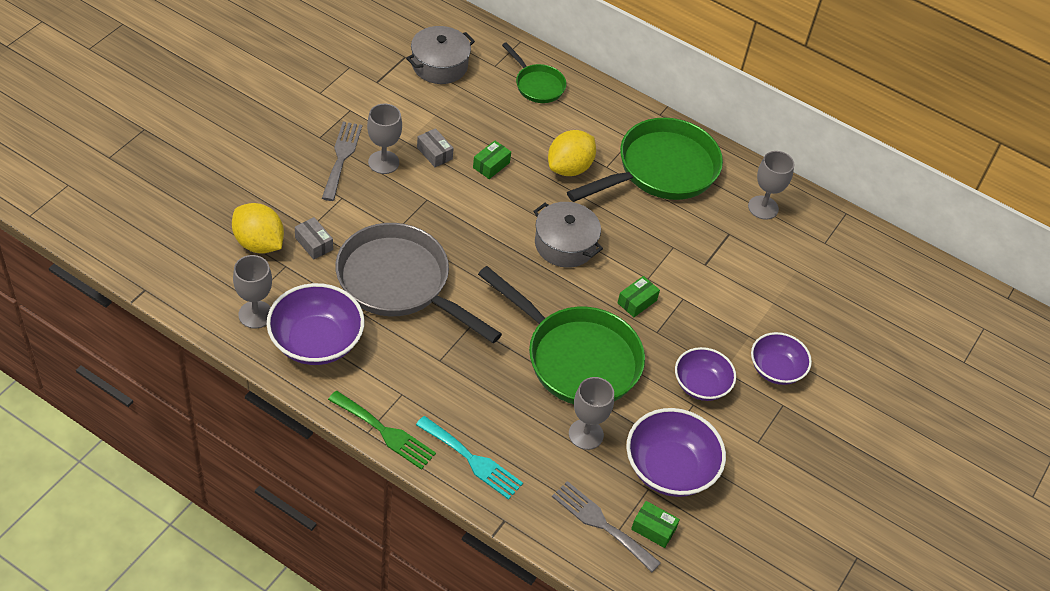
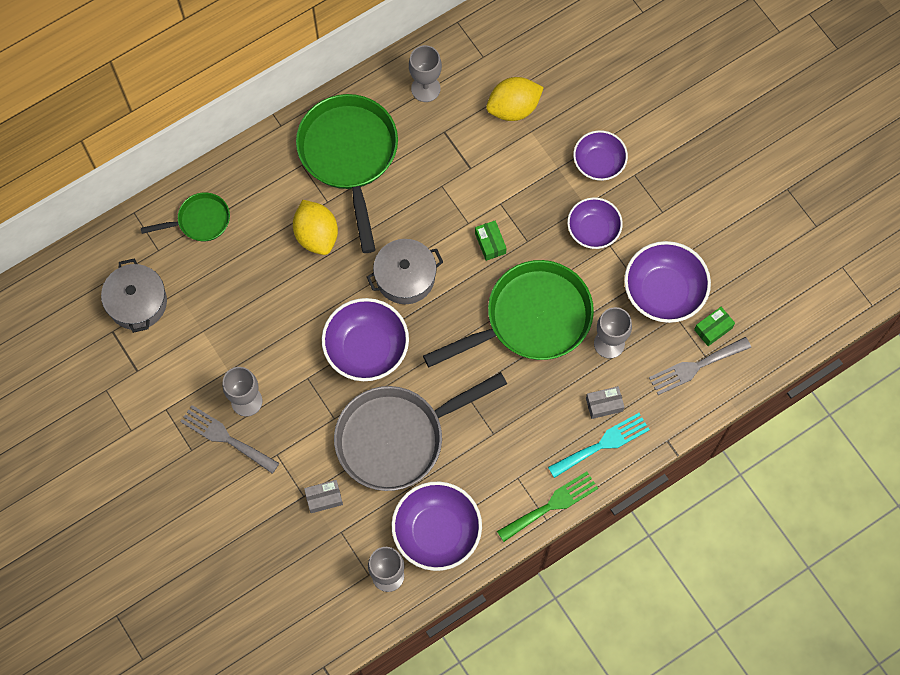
camera: 60 degrees left, 20 degrees up
(259, 243) = (305, 548): yellow lemon -> yellow lemon (513, 108)
(434, 153) = (253, 350): grey box -> grey box (604, 404)
(478, 235) = (366, 348): none -> purple bowl
(491, 165) = (287, 304): green box -> none

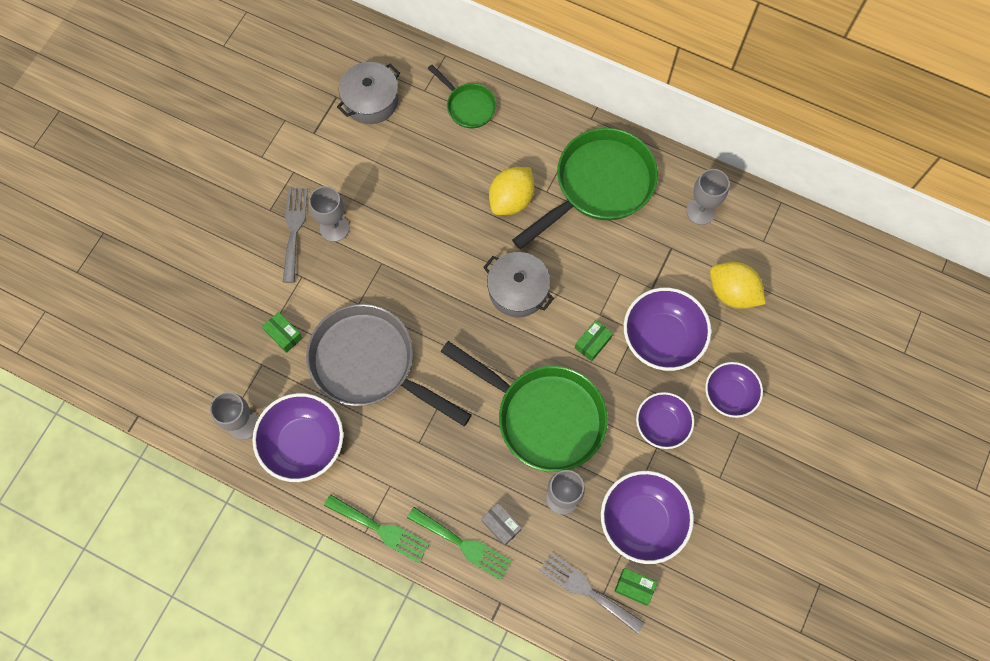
camera: 60 degrees right, 0 degrees up
(324, 498) = (284, 334): grey box -> green box
(366, 348) = (435, 295): purple bowl -> purple bowl (662, 338)
(602, 444) = (463, 544): turquoise fork -> green fork

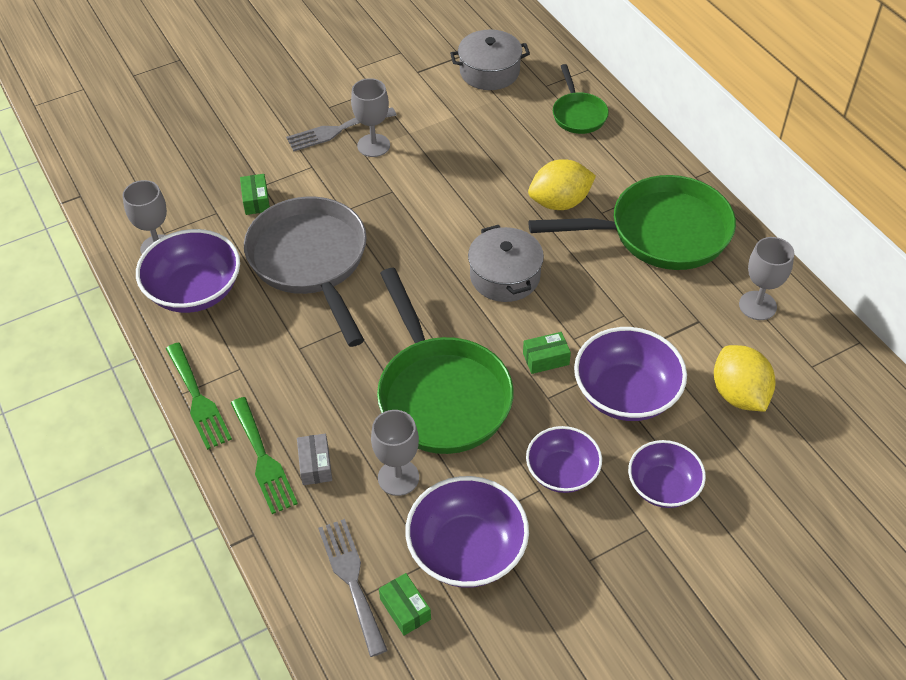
camera: 35 degrees right, 20 degrees down
(294, 230) = (337, 130): grey fork -> grey fork turned 150 degrees counterclockwise

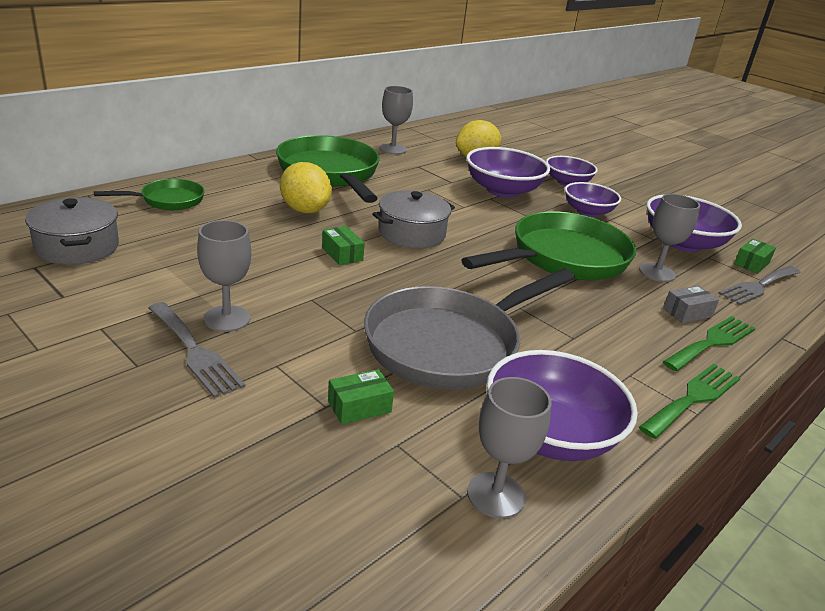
camera: 110 degrees left, 20 degrees down
(546, 359) = (492, 217): green box -> green box (342, 254)

